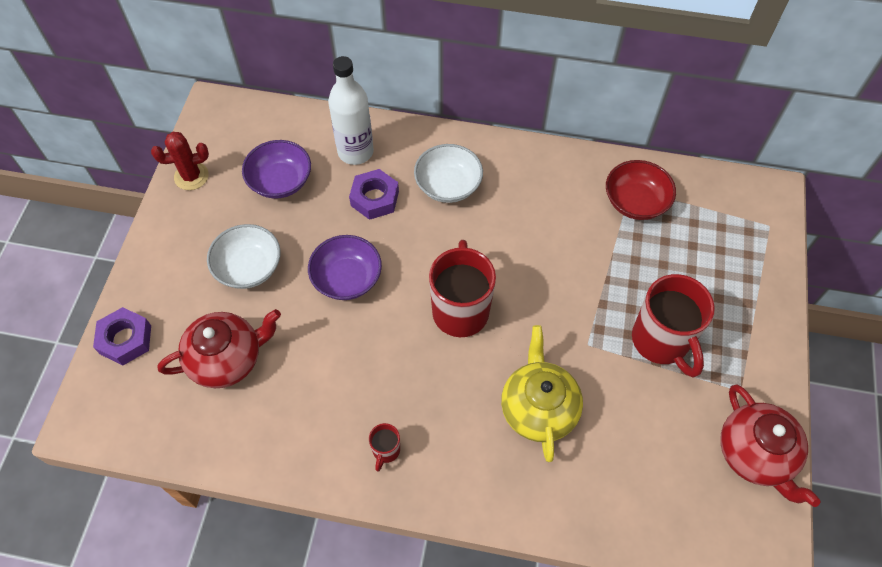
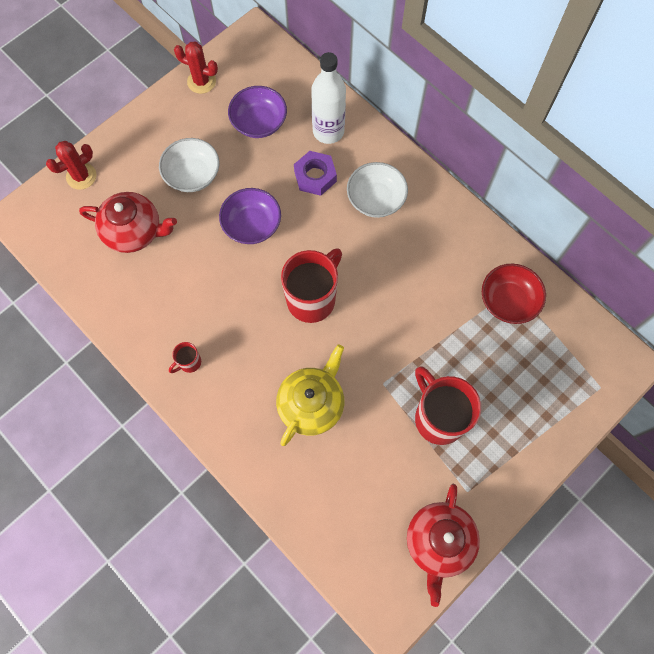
camera: 35 degrees right, 10 degrees up
(125, 339) = (81, 176): purple nut -> red cactus
(661, 341) = (438, 417): red mug -> red mug turned 135 degrees clockwise

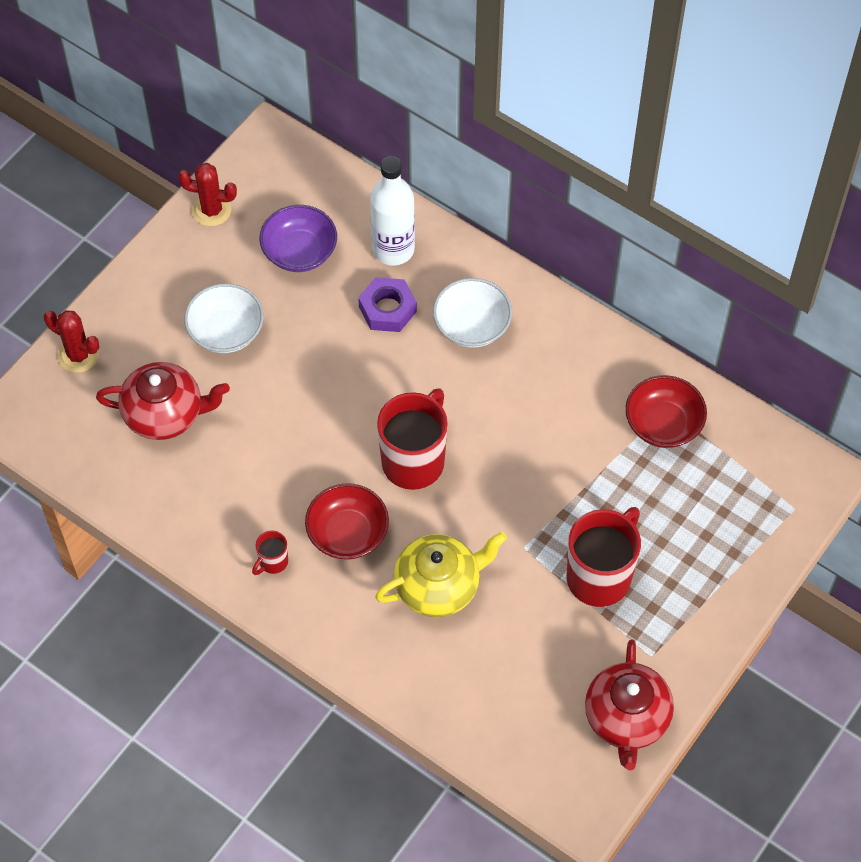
camera: 10 degrees left, 10 degrees down
(81, 176) = (78, 355): red cactus -> red cactus turned 75 degrees clockwise
(250, 349) = (348, 533): none -> red bowl
(252, 225) = (317, 382): purple bowl -> none
(311, 404) = (439, 586): yellow teapot -> yellow teapot turned 45 degrees clockwise
(438, 417) = (600, 576): red mug -> red mug turned 75 degrees clockwise

